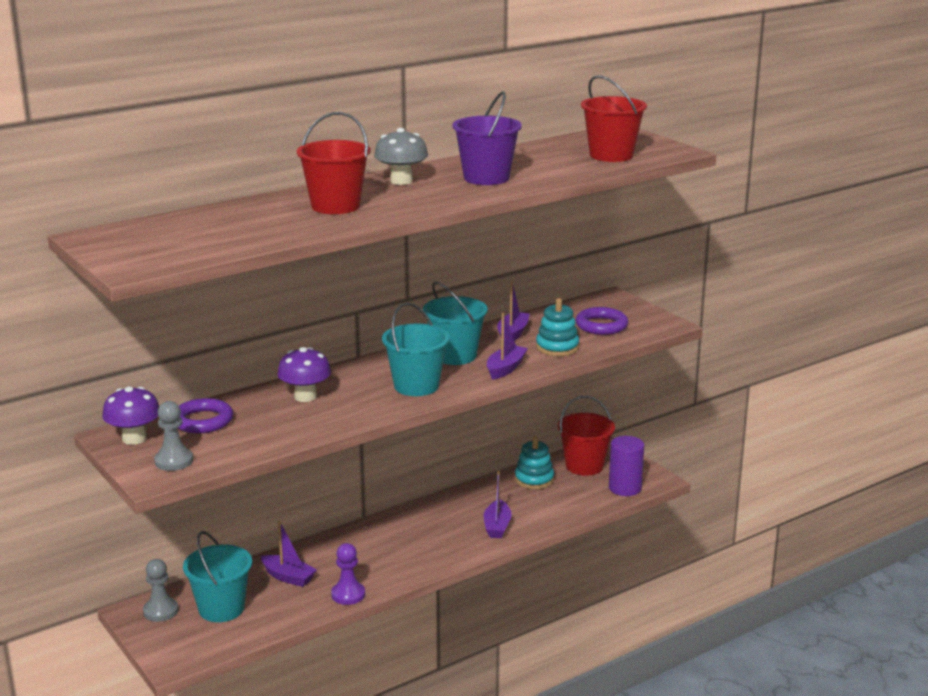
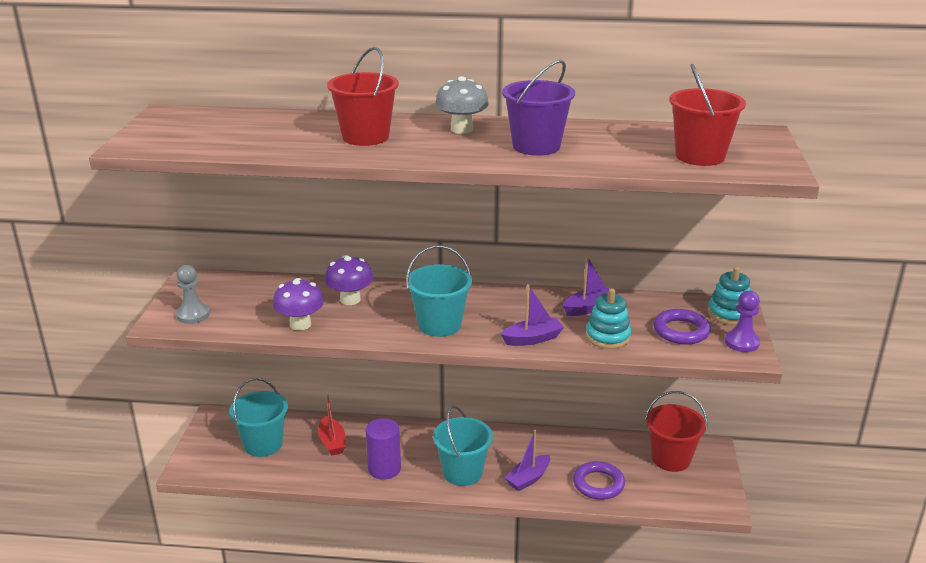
camera: 40 degrees right, 5 degrees up
(134, 438) = (200, 286): purple mushroom -> purple mushroom (300, 324)
(160, 611) = (228, 426): grey pawn -> none
(203, 421) = (258, 291): purple ring -> purple ring (598, 484)
(288, 577) = (332, 442): purple boat -> red boat
(348, 594) = (351, 479): purple pawn -> purple pawn (741, 342)
(455, 355) = (511, 309): turquoise bucket -> turquoise bucket (462, 472)
(534, 479) = (611, 450): turquoise stacking toy -> turquoise stacking toy (729, 314)
(625, 488) = (681, 498): purple cylinder -> purple cylinder (384, 469)

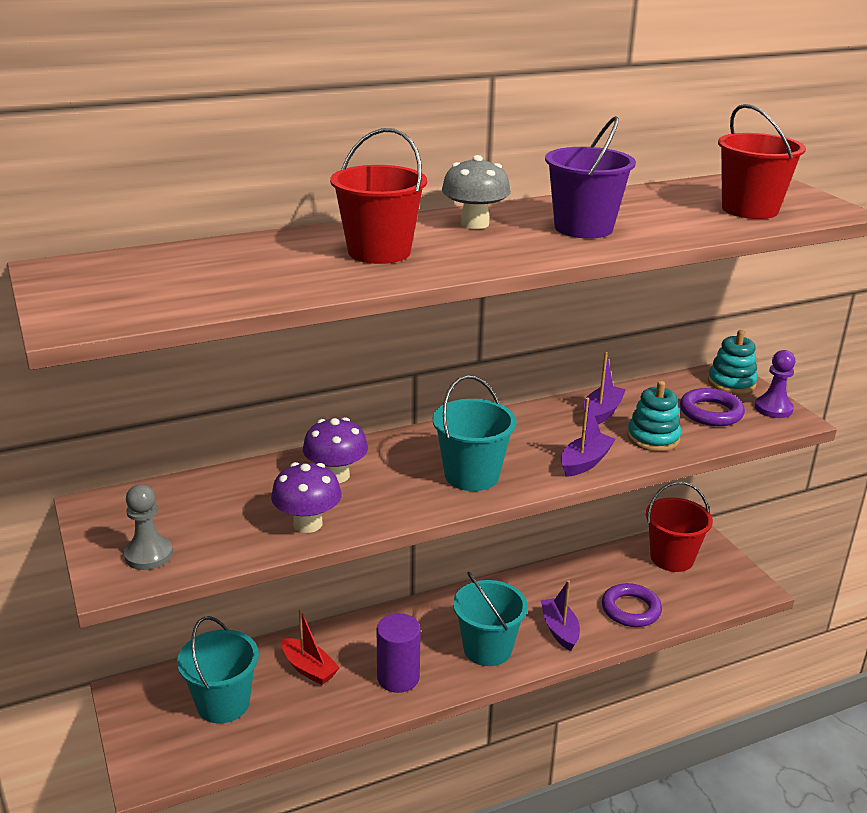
camera: 30 degrees left, 0 degrees up
(528, 479) = (559, 630): purple boat -> purple boat turned 150 degrees clockwise

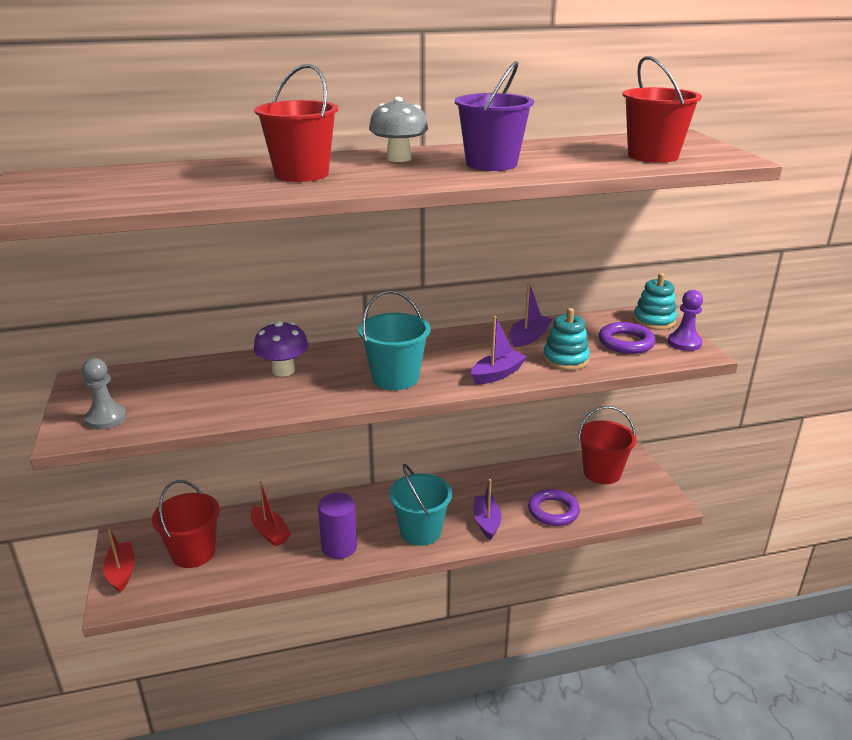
camera: 10 degrees right, 0 degrees up
(141, 737) = (121, 572): none -> red boat
(223, 703) = (193, 553): turquoise bucket -> red bucket
(307, 524) = (243, 405): purple mushroom -> none

